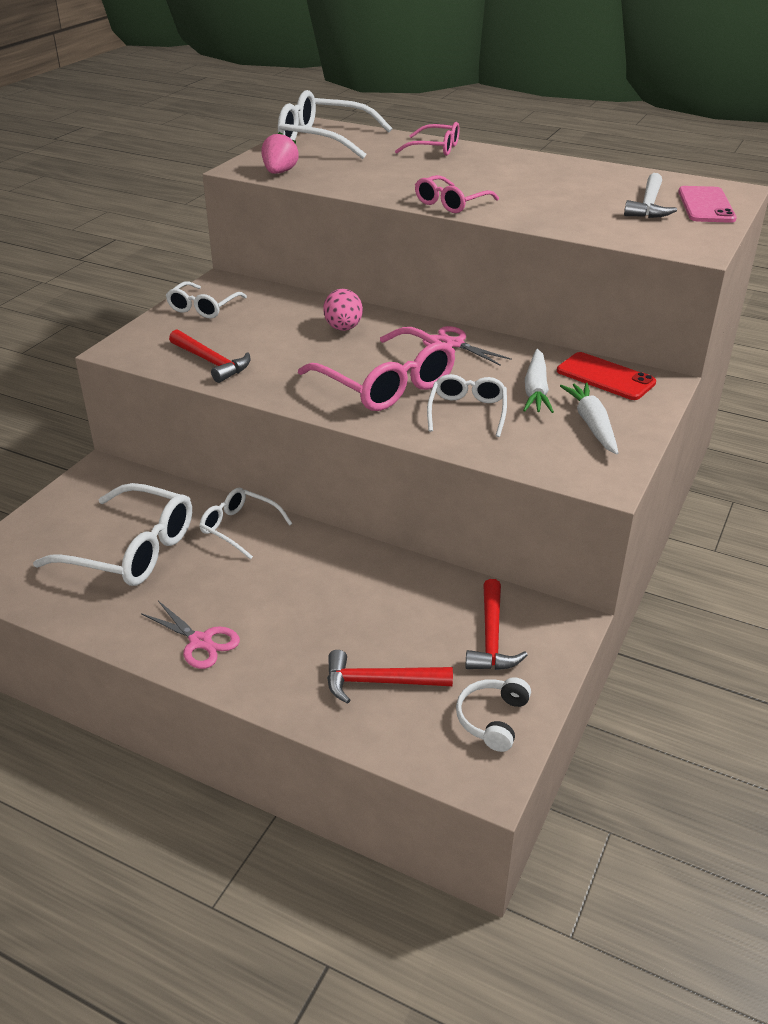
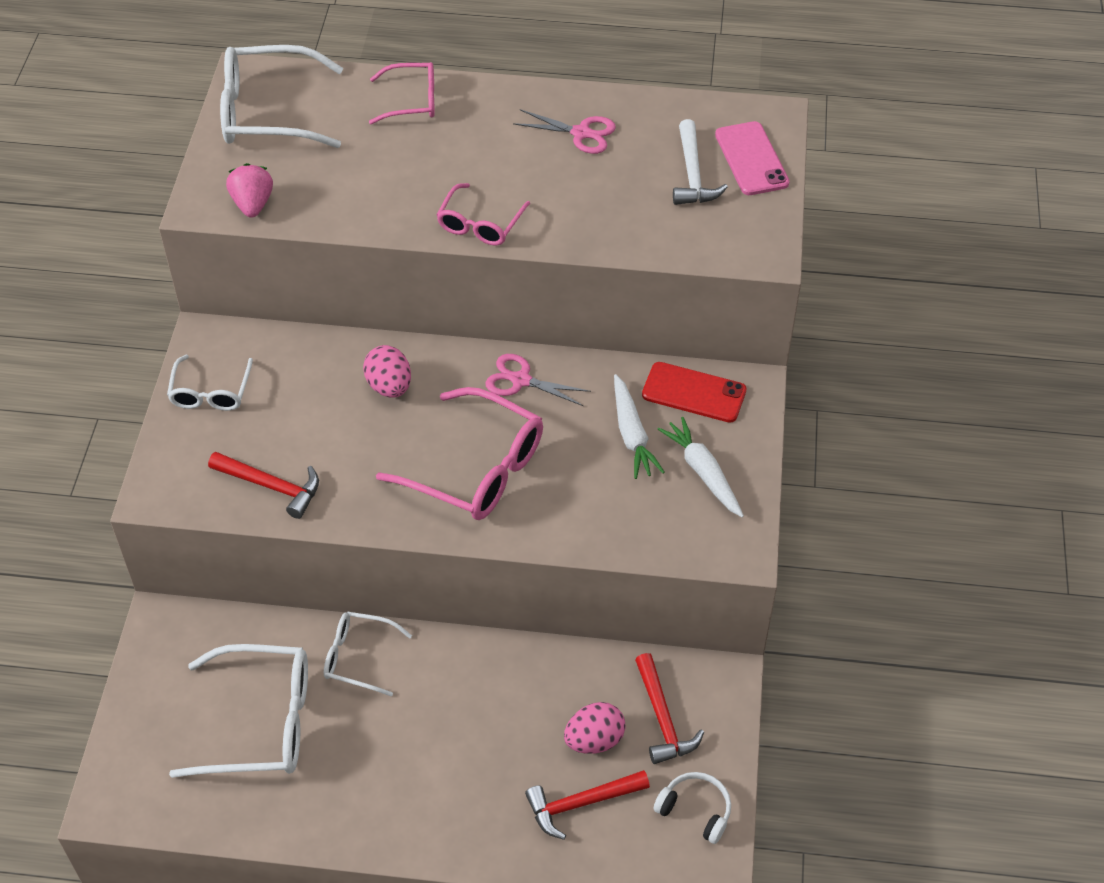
camera: 20 degrees left, 15 degrees up
(200, 641) = (392, 813): pink scissors -> pink scissors (581, 133)
(417, 637) = (594, 740): none -> pink egg
(467, 411) = (575, 488): white glasses -> none
(492, 719) = (695, 810): white headphones -> white headphones turned 120 degrees clockwise

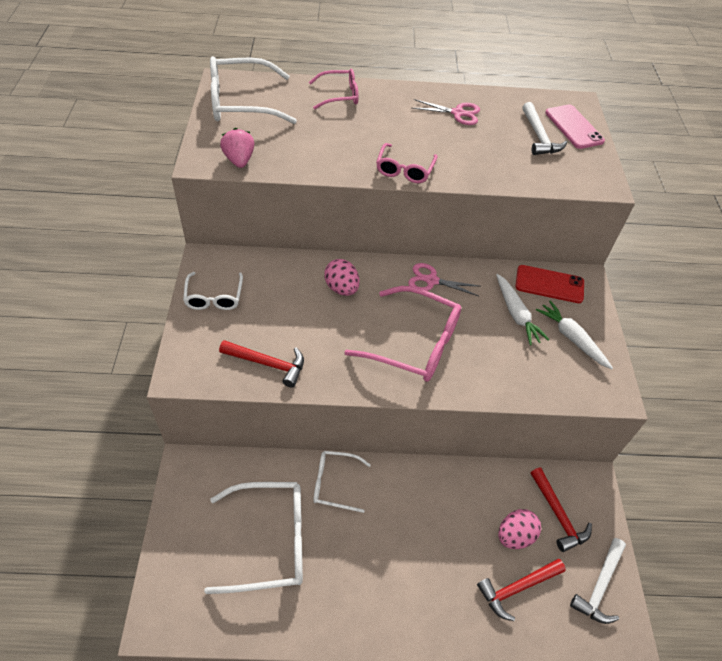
camera: 10 degrees left, 0 degrees up
(695, 810) = (599, 586): white headphones -> white hammer

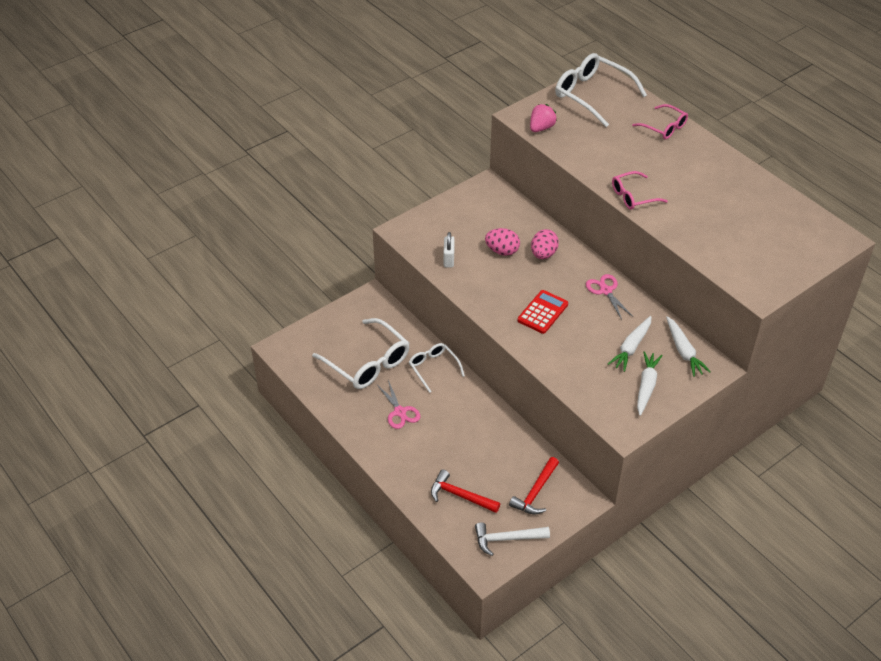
camera: 55 degrees right, 5 degrees down
(214, 297) = (465, 207): white glasses -> none
(268, 364) = (448, 259): red hammer -> white padlock
(415, 344) = (542, 312): pink glasses -> red calculator
(457, 113) = (730, 188): pink scissors -> pink scissors (400, 412)
(514, 535) = (495, 476): pink egg -> pink egg (502, 251)
(539, 137) = (766, 238): white hammer -> none
(549, 284) = (683, 351): red phone -> white carrot
(574, 127) = (806, 250): pink phone -> none

